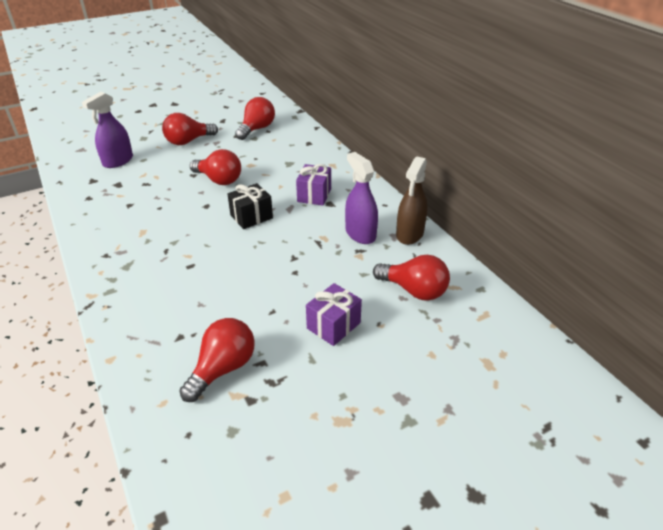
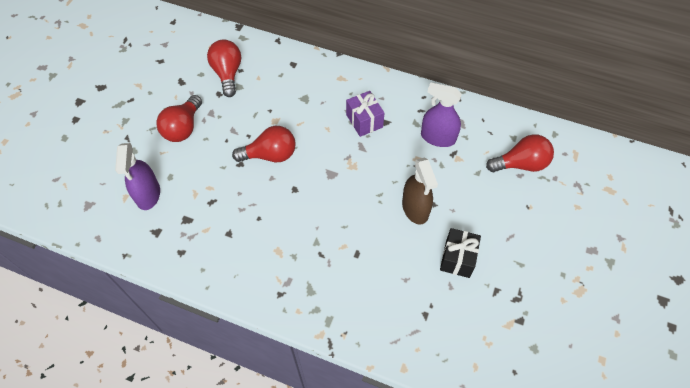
camera: 40 degrees left, 20 degrees up
(223, 368) = (480, 314): red light bulb -> none
(251, 217) = (344, 175): black gift -> black gift (457, 258)
(333, 325) = (505, 229): purple gift -> none
(409, 234) = (469, 115): brown spray bottle -> brown spray bottle (415, 208)

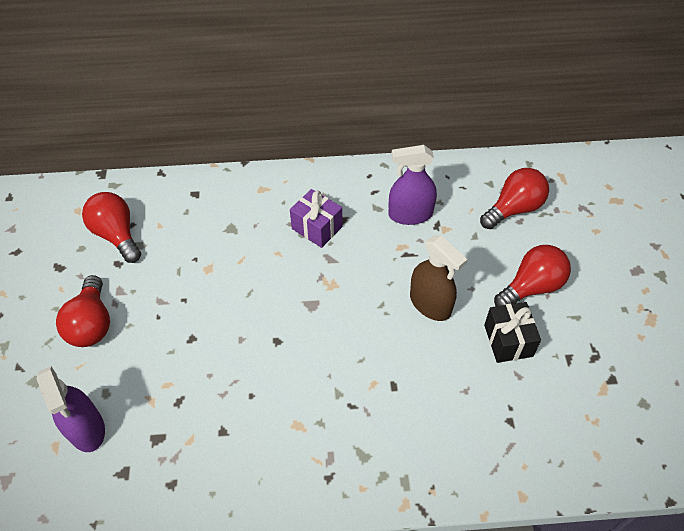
camera: 25 degrees left, 5 degrees down
(270, 155) = (224, 312): red light bulb -> red light bulb (531, 287)

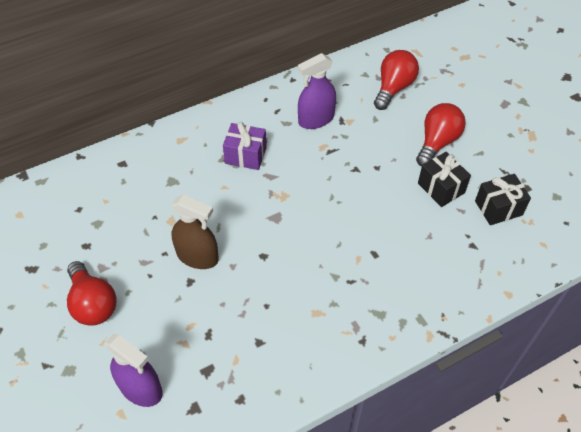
camera: 25 degrees left, 0 degrees up
(117, 235) = (71, 222): red light bulb -> none
(430, 304) = (369, 182): brown spray bottle -> brown spray bottle (197, 256)
(564, 389) = (498, 208): none -> black gift

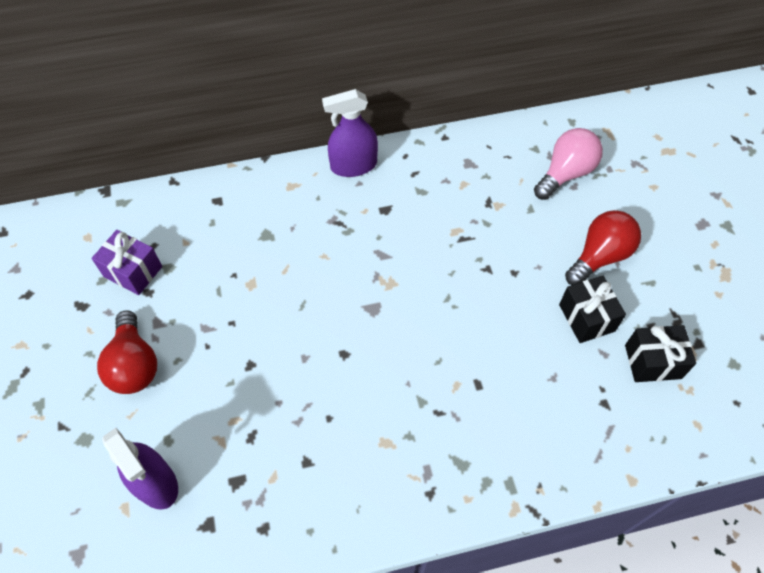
camera: 15 degrees right, 5 degrees up
(197, 256) = (268, 336): brown spray bottle -> none
(245, 155) = (361, 222): purple gift -> purple gift (133, 271)
(316, 119) = (458, 194): purple spray bottle -> purple spray bottle (353, 166)
(393, 88) = (565, 173): red light bulb -> pink light bulb

